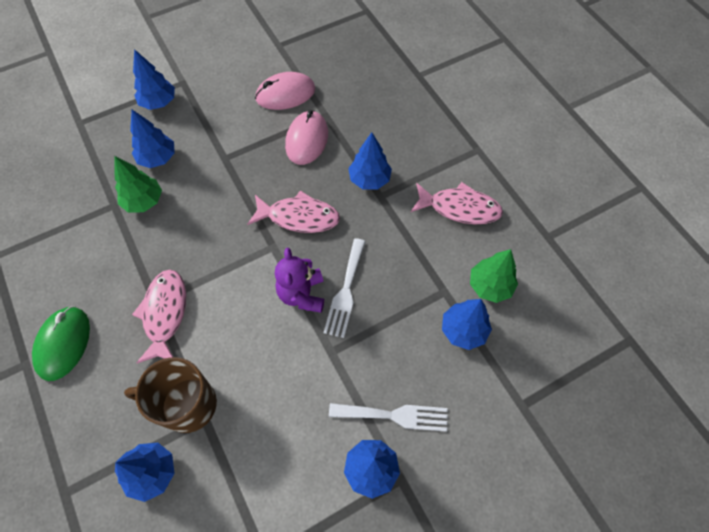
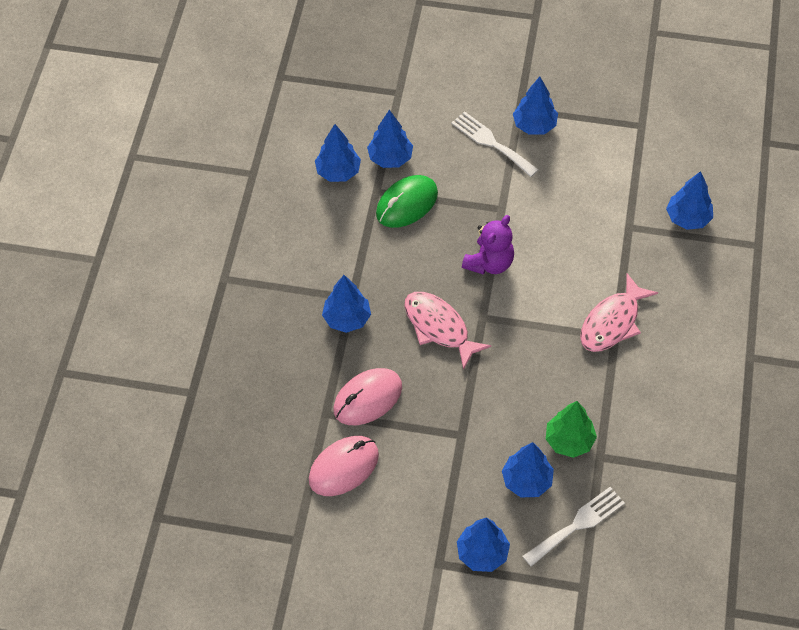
camera: 140 degrees left, 5 degrees down
(63, 344) = (710, 353): green mouse -> green mouse (407, 204)
(187, 405) = (636, 244): brown mug -> none
(285, 94) = (344, 467): pink mouse -> pink mouse turned 60 degrees counterclockwise
(345, 291) = (453, 242): white fork -> white fork (577, 525)
(459, 208) = (296, 241): pink fish -> none
(490, 286) = (338, 172): green tree -> blue tree

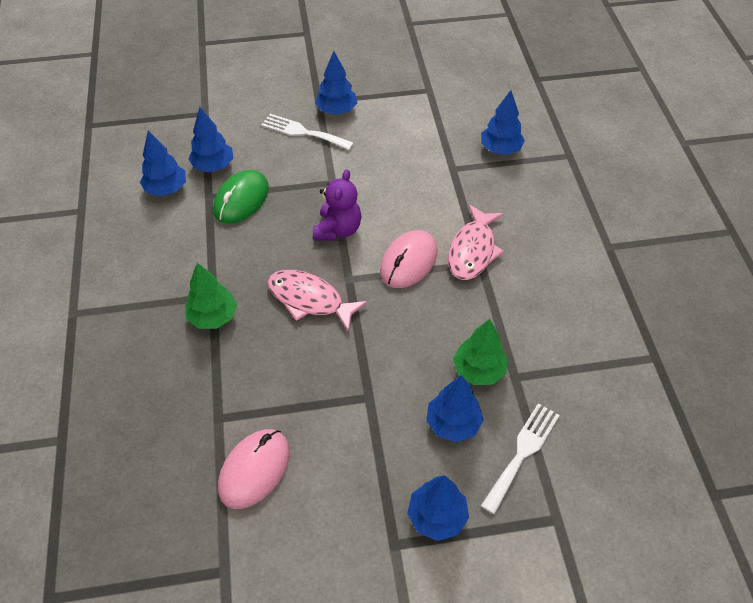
camera: 20 degrees left, 5 degrees down
(347, 319) = (213, 317): blue tree -> green tree
(367, 398) = (258, 389): pink mouse -> pink mouse (408, 262)

